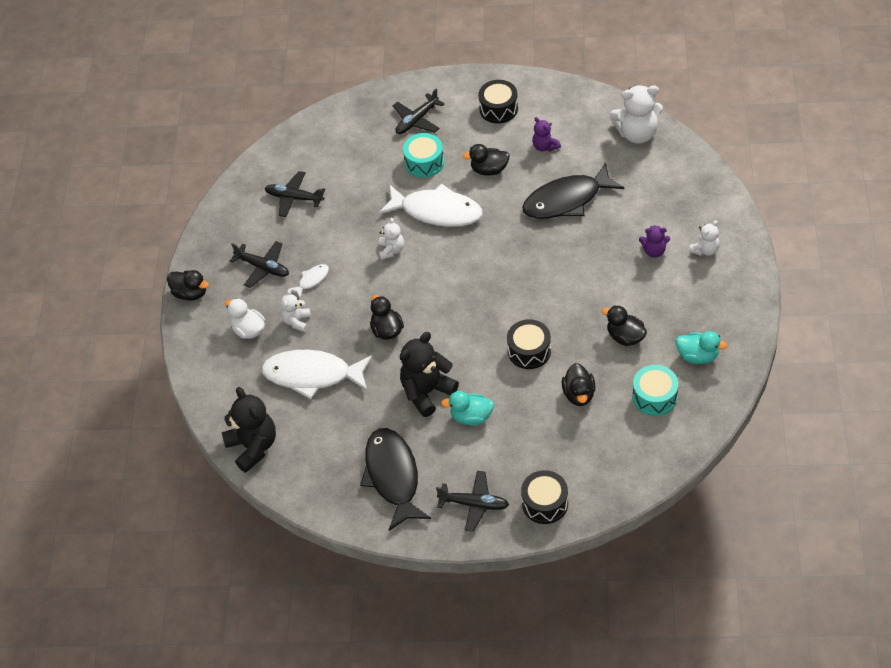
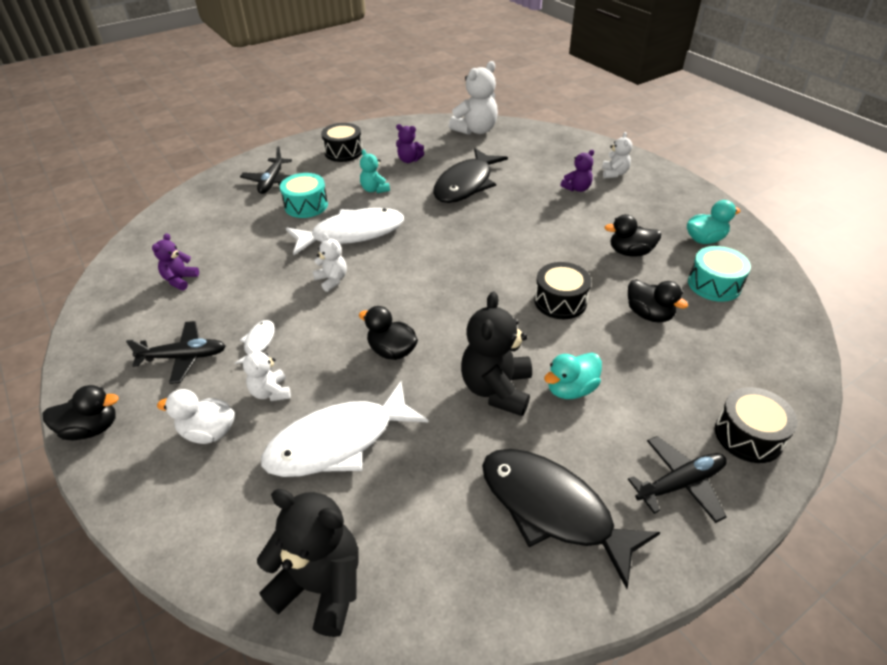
camera: 40 degrees left, 10 degrees down
(294, 198) = (180, 280): black plane -> purple teddy bear
(489, 170) = (374, 189): black duck -> turquoise teddy bear

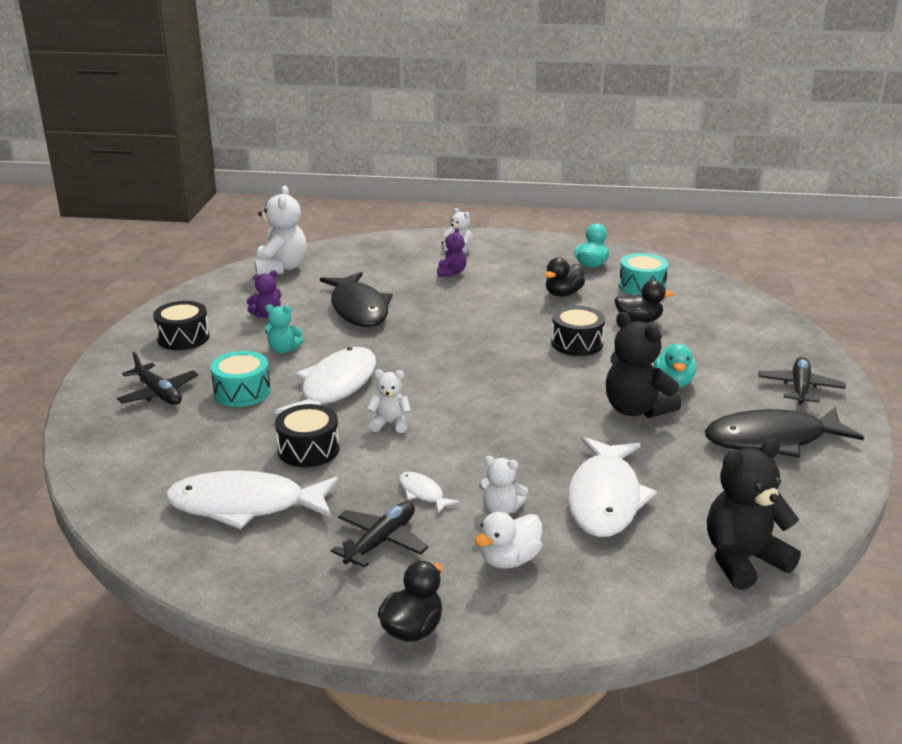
camera: 50 degrees left, 15 degrees down
(180, 280) = (245, 505): purple teddy bear -> white fish
(392, 351) = (531, 433): black duck -> none
(748, 435) = (787, 348): black drum -> black drum (308, 449)

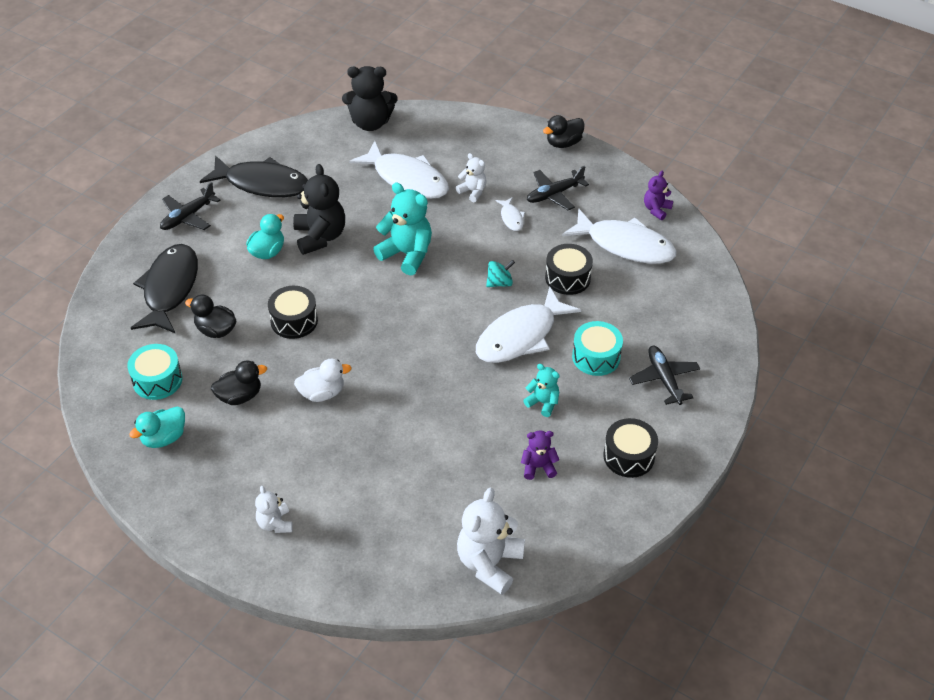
camera: 155 degrees left, 20 degrees up
(358, 309) = (446, 444): black fish -> black fish (170, 289)
(390, 424) = (499, 283): white teddy bear -> turquoise spinning top
(451, 273) = (315, 479): purple teddy bear -> purple teddy bear (656, 209)
(509, 560) = (491, 161): white duck -> white duck (322, 393)
(521, 420) = (407, 254): none -> turquoise teddy bear
(605, 498) = (407, 179): white fish -> white fish turned 90 degrees clockwise

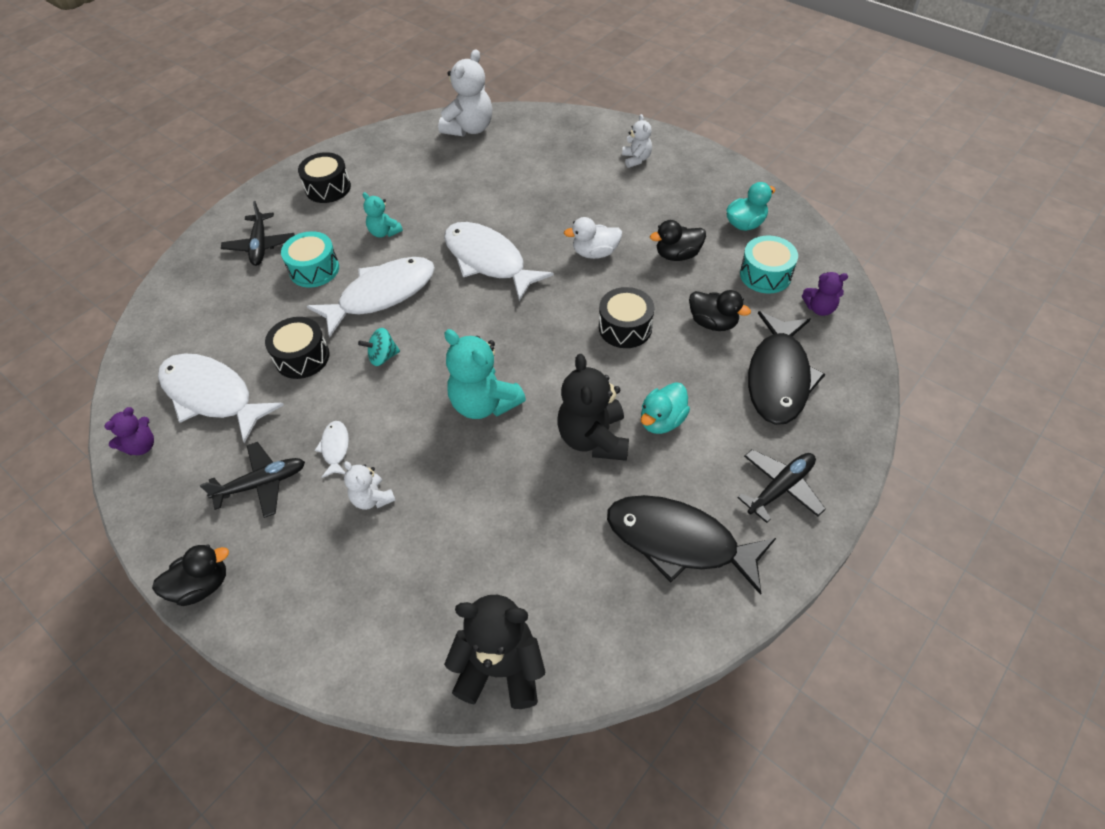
camera: 170 degrees left, 5 degrees up
(407, 179) = (461, 531): white fish -> white fish (488, 260)
(538, 467) = (408, 184): purple teddy bear -> purple teddy bear (819, 308)

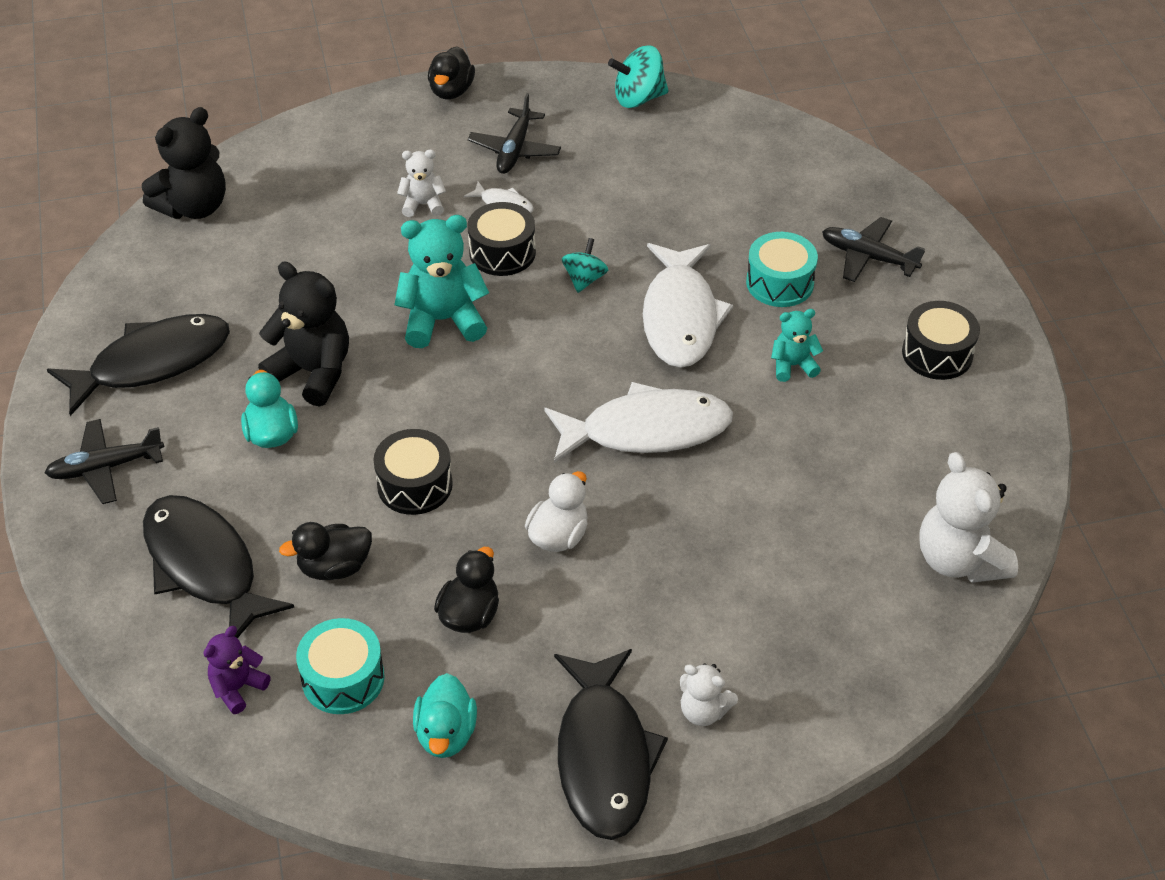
camera: 125 degrees right, 5 degrees down
(141, 446) = (638, 98): purple teddy bear -> turquoise spinning top
(212, 395) = (657, 154): white fish -> none
(302, 357) = (646, 225): black drum -> black drum (502, 252)
(693, 174) = (604, 756): none -> black fish
(780, 488) = (105, 467): black plane -> black plane turned 75 degrees clockwise

